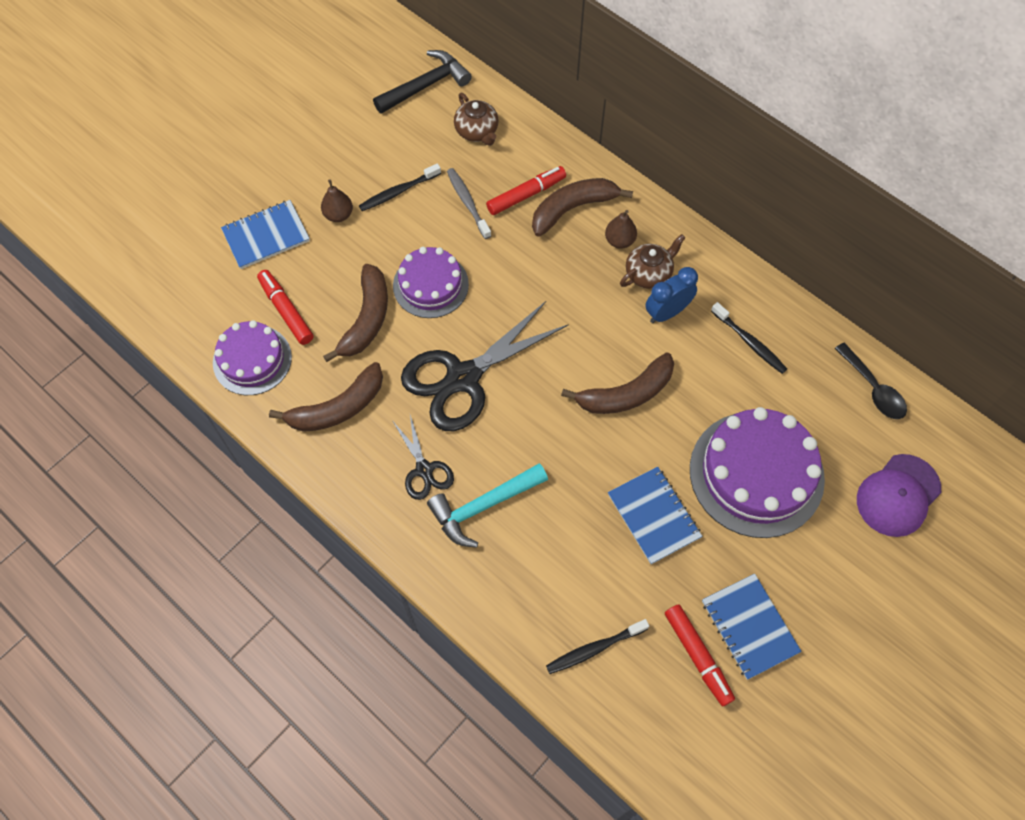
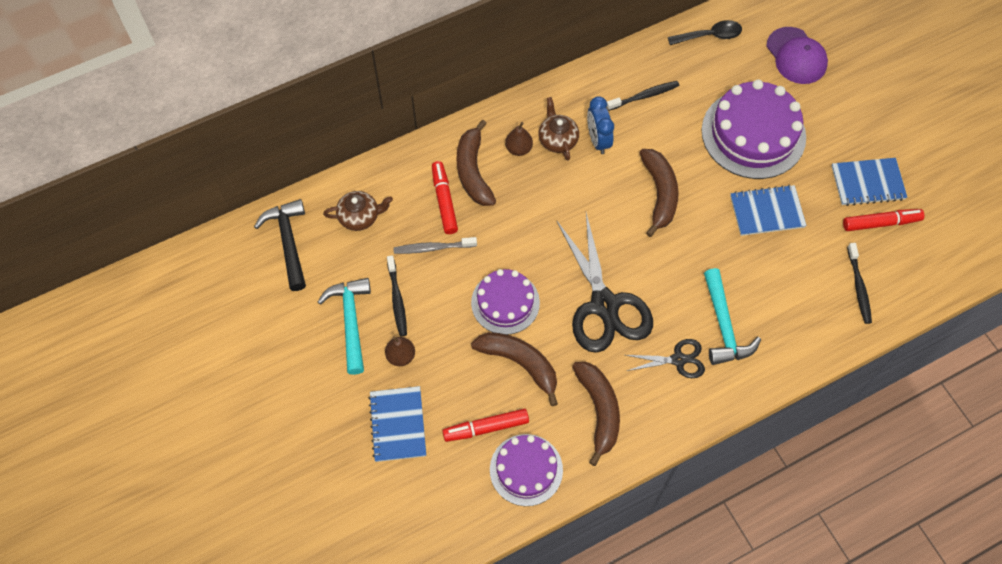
camera: 70 degrees left, 0 degrees up
(361, 162) = (351, 321): none -> turquoise hammer

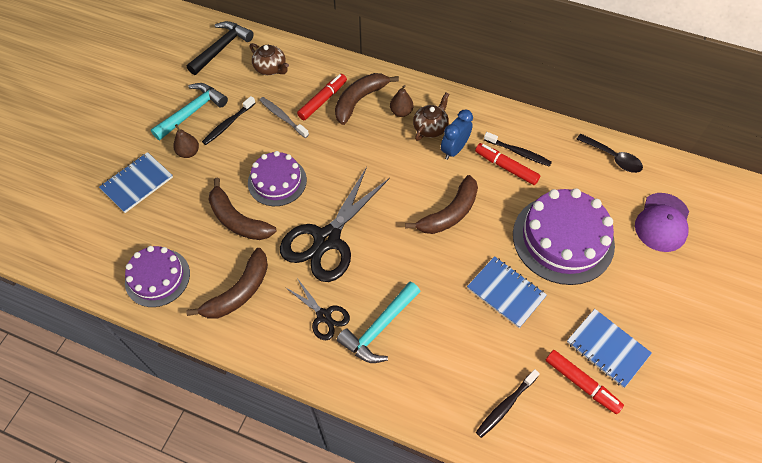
camera: 50 degrees right, 5 degrees down
(486, 428) = (172, 233): red marker -> red marker (506, 167)
(520, 363) = (237, 220): brown banana -> brown banana turned 135 degrees clockwise

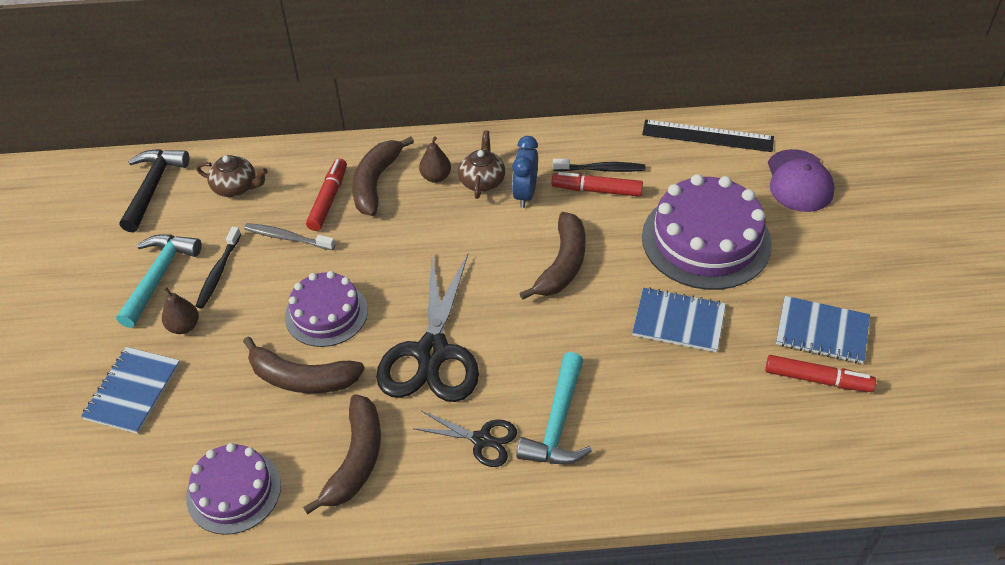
camera: 25 degrees left, 10 degrees down
(505, 406) = (752, 440): black toothbrush -> none
(613, 158) = (707, 136): black spoon -> black ruler

